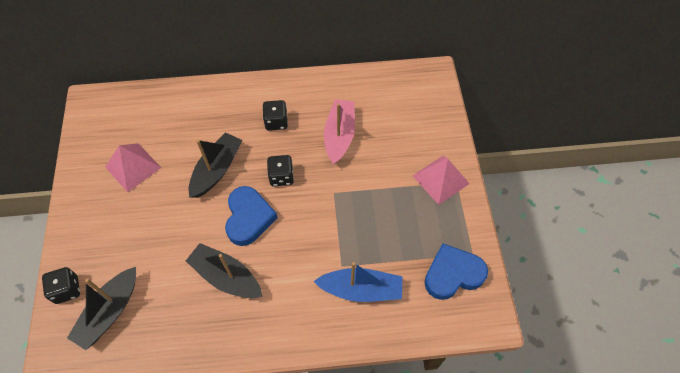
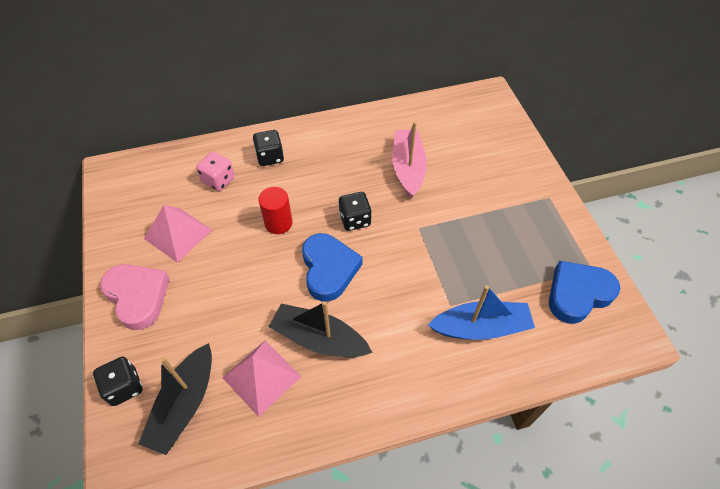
camera: 10 degrees left, 5 degrees down
(91, 216) = (138, 296): none -> pink heart
(176, 123) = (218, 180): none -> pink dice
(217, 170) = (278, 223): black boat -> red cylinder
(276, 122) = (333, 164): black dice -> black dice (270, 157)
(440, 179) = (531, 197): pink pyramid -> pink pyramid (261, 377)

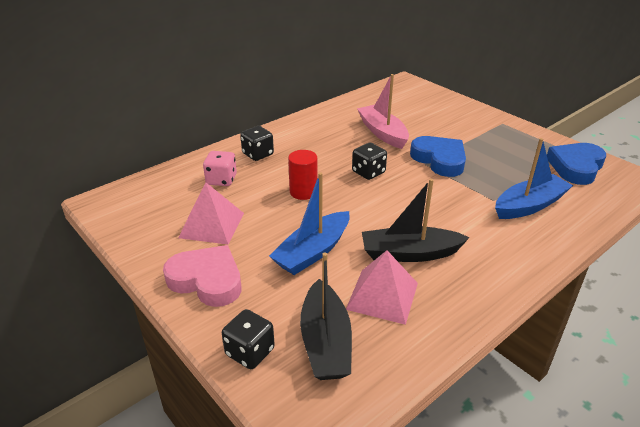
camera: 25 degrees left, 20 degrees down
(239, 301) = (313, 252): none -> blue boat
(329, 269) = (375, 208): blue heart -> blue heart (439, 160)

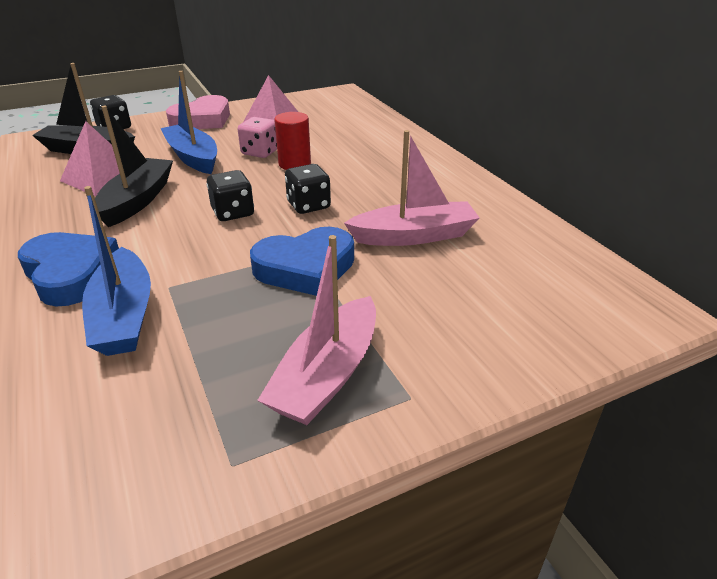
camera: 105 degrees right, 0 degrees up
(221, 180) = (346, 131): pink dice -> pink dice (260, 152)
(258, 154) = (390, 149): black dice -> black dice (233, 212)
(509, 140) = (327, 375): none -> pink boat
(576, 167) = (169, 438): blue heart -> blue heart (71, 273)

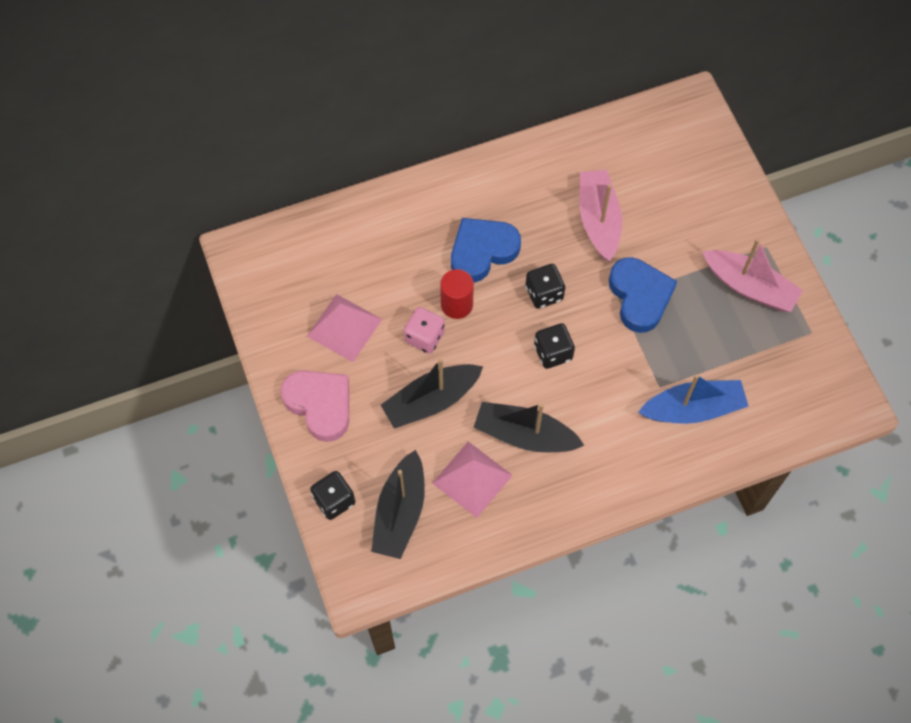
camera: 85 degrees left, 30 degrees up
(71, 273) = (641, 458): blue heart -> blue heart (482, 251)
(193, 157) = (431, 401): blue boat -> black boat

